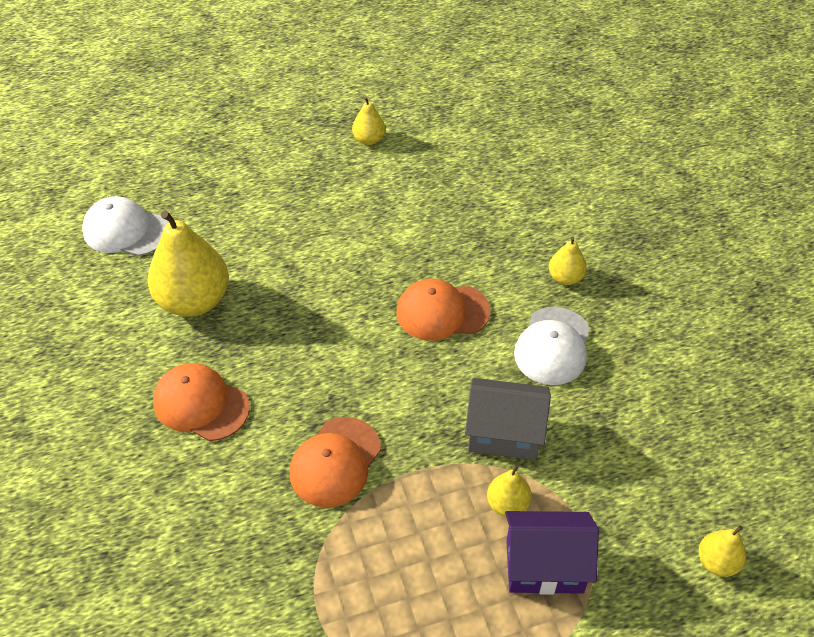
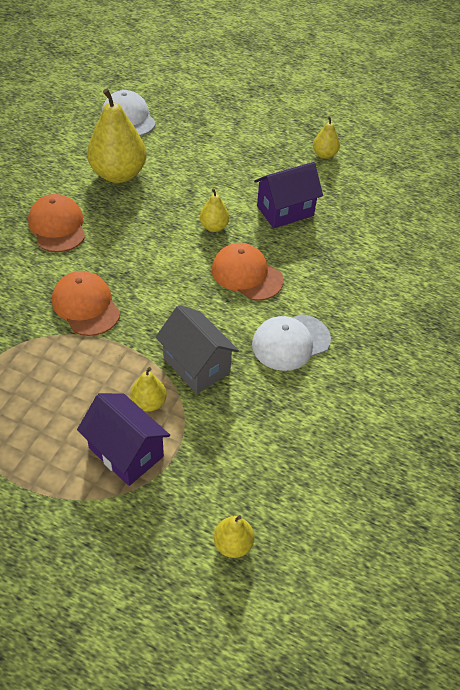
camera: 40 degrees right, 0 degrees up
(335, 462) = (86, 306): orange cap -> orange cap turned 75 degrees clockwise
(401, 222) = (285, 211): none -> purple house
(565, 277) = (351, 311): yellow pear -> yellow pear (214, 227)

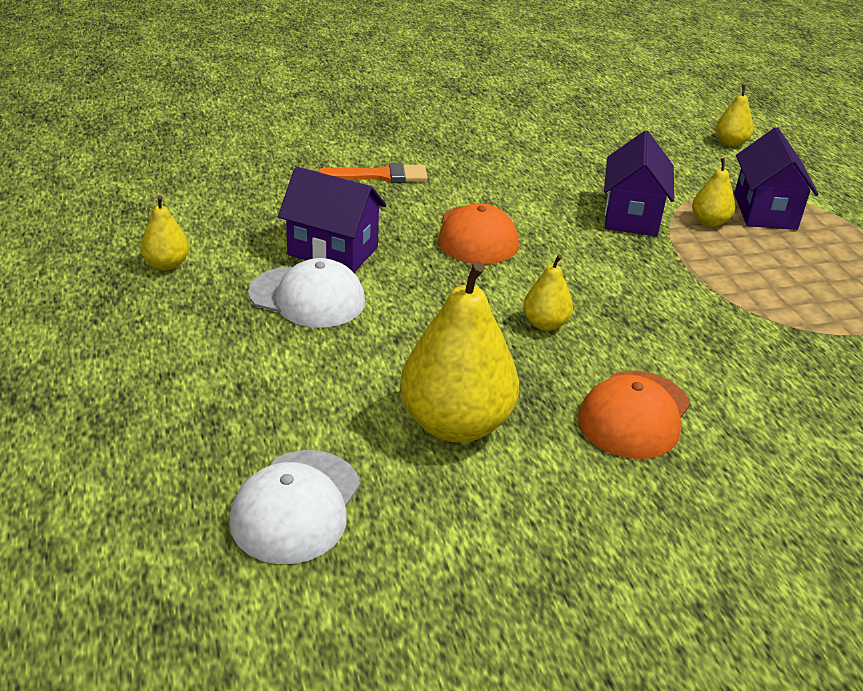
camera: 130 degrees left, 15 degrees down
(86, 306) = (691, 314): orange cap -> none
(196, 365) = (632, 216): grey house -> purple house
(214, 227) = (437, 288): yellow pear -> yellow pear (545, 324)
(290, 342) = (522, 181): white cap -> white cap (307, 297)
(356, 277) = (380, 176): none -> orange brush

